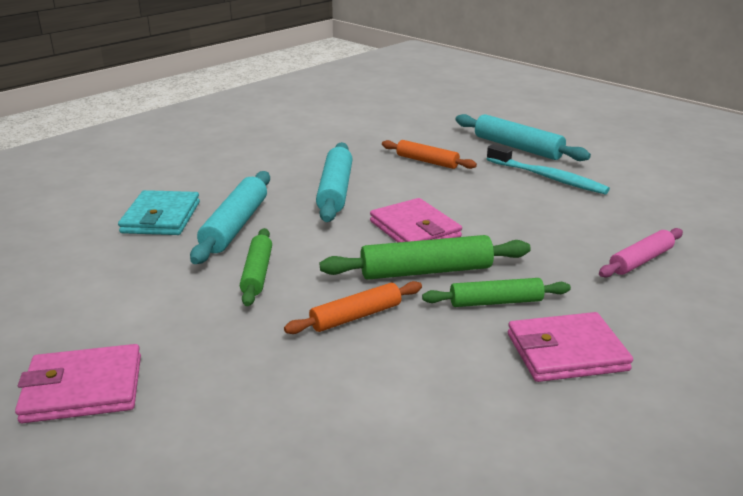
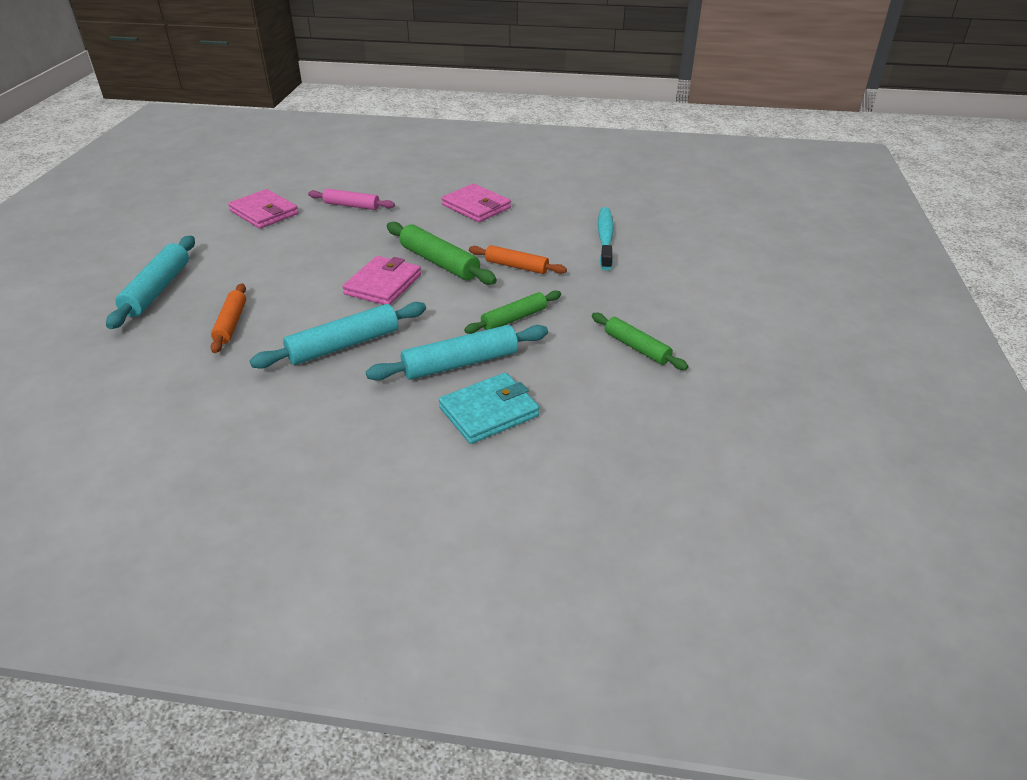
camera: 125 degrees left, 10 degrees up
(83, 389) = (684, 315): pink wallet -> pink wallet (264, 212)
(495, 302) = (450, 233): green rolling pin -> green rolling pin (637, 347)
(547, 177) = (230, 260): turquoise toothbrush -> turquoise toothbrush (605, 239)

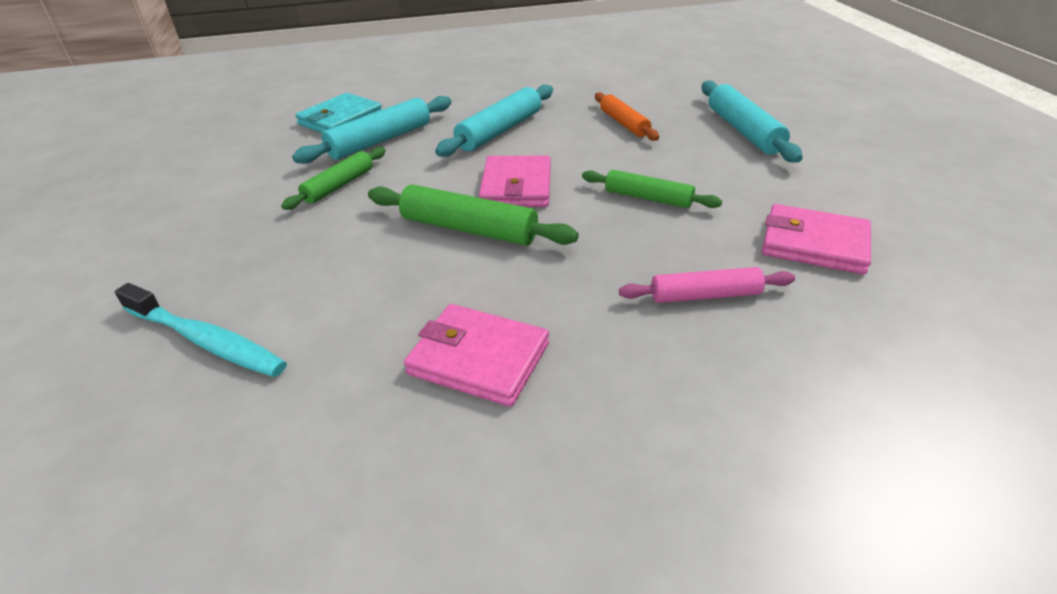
camera: 160 degrees right, 0 degrees up
(516, 266) = (355, 249): orange rolling pin -> none
(605, 239) = (205, 340): turquoise toothbrush -> turquoise toothbrush turned 45 degrees counterclockwise
(637, 347) = (195, 188): green rolling pin -> green rolling pin (648, 198)

